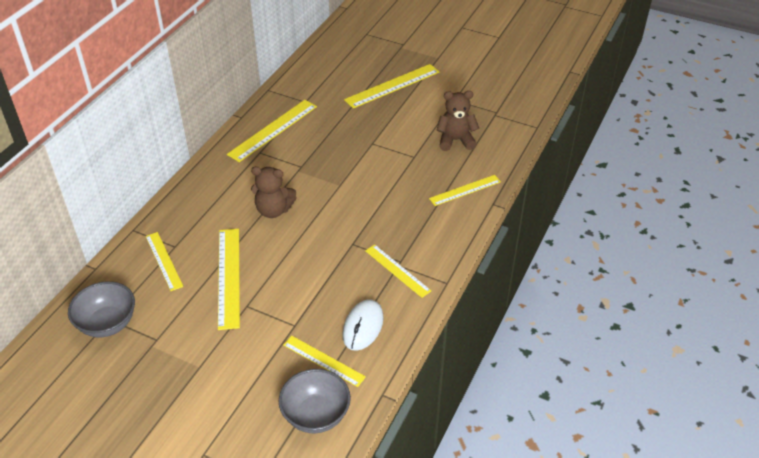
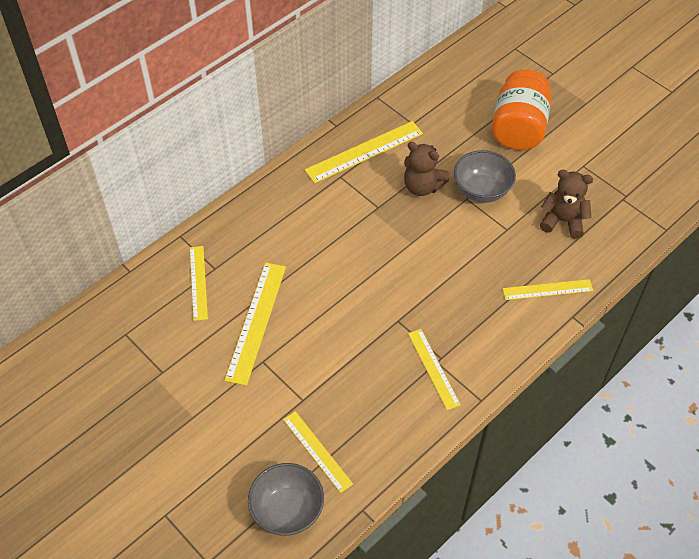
camera: 20 degrees right, 10 degrees up
(107, 323) = (122, 339): grey bowl -> grey bowl (481, 190)
(273, 210) = (329, 254): brown teddy bear -> brown teddy bear (422, 186)
(363, 326) = (372, 424): white mouse -> none
(392, 86) = (518, 128): yellow ruler -> orange jar

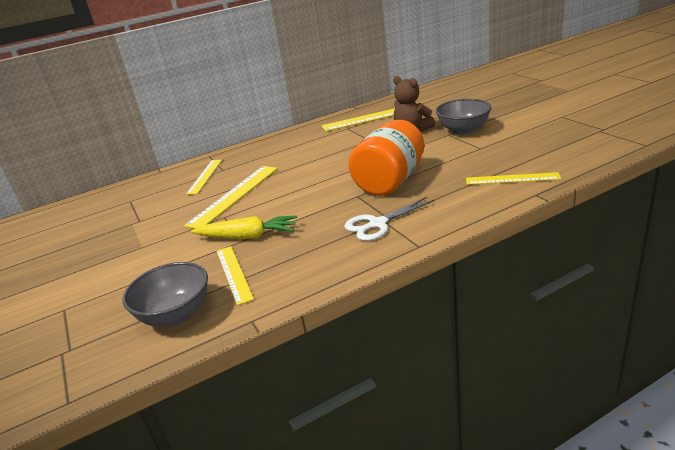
camera: 20 degrees right, 25 degrees down
(305, 394) = (247, 236): none -> yellow carrot
(433, 368) = (377, 224): yellow ruler -> white scissors
(518, 128) = (505, 103): orange jar -> orange jar (390, 181)
(563, 221) = (536, 143): brown teddy bear -> none

